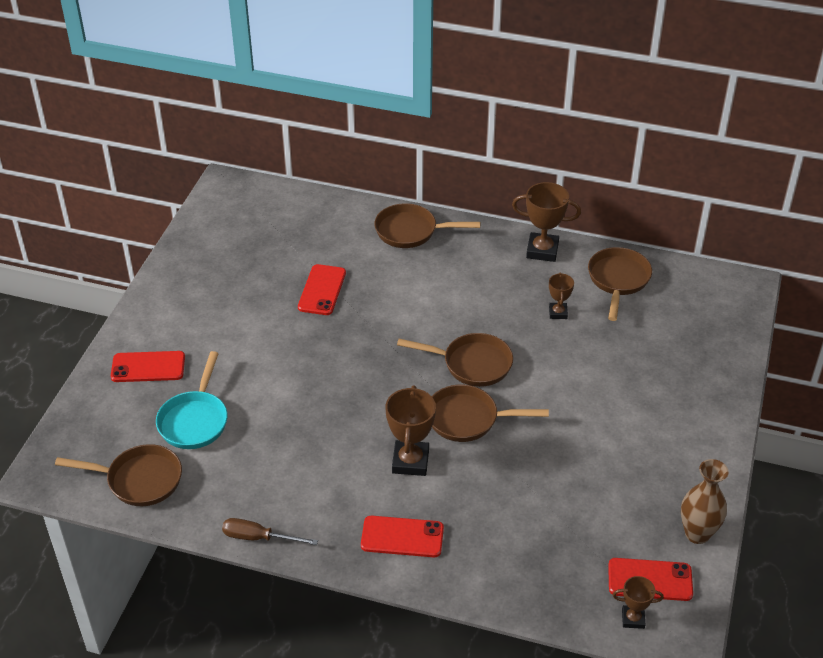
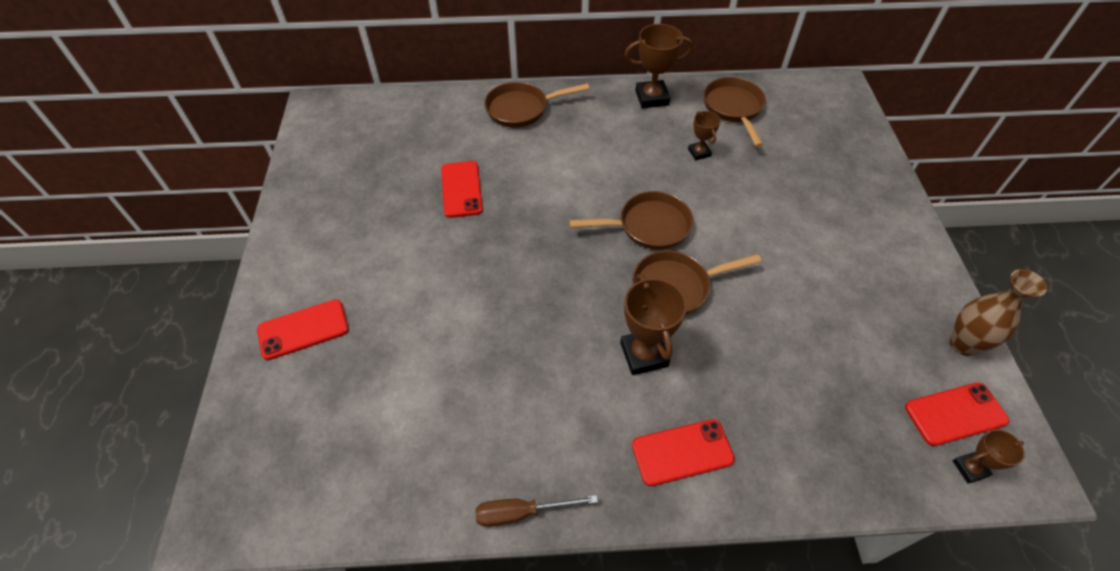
camera: 20 degrees left, 10 degrees up
(139, 480) = (344, 482): brown pan -> none
(195, 420) = (383, 380): turquoise pan -> none

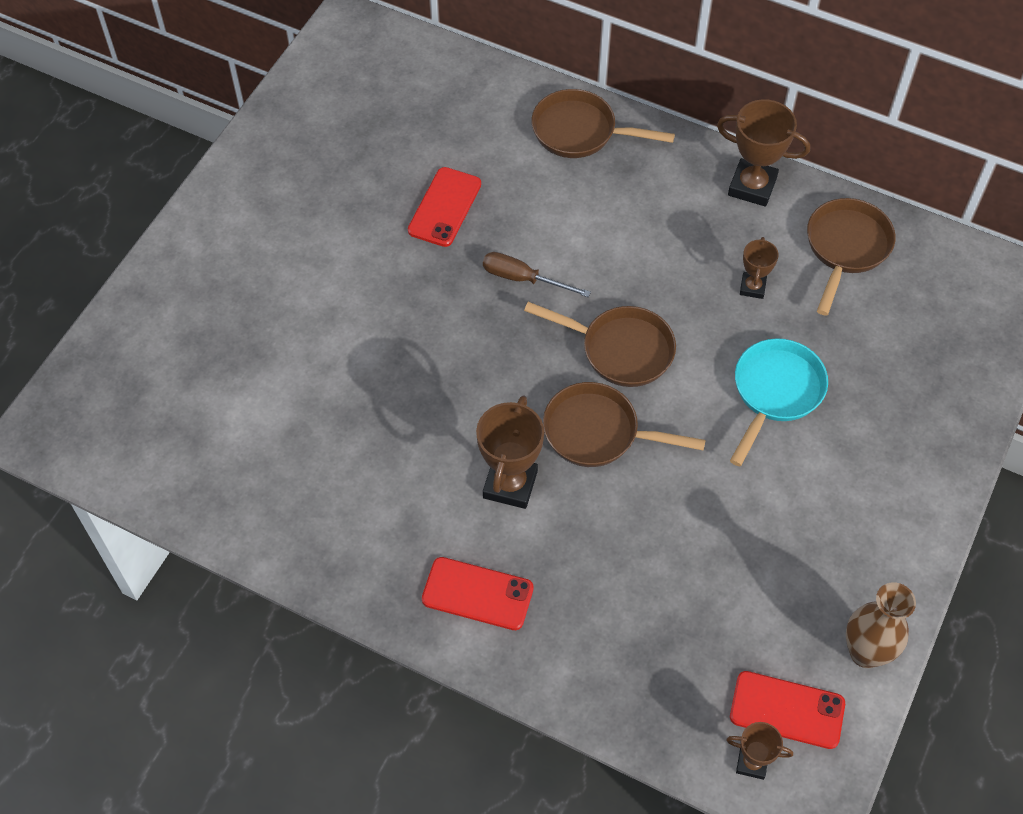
camera: 30 degrees right, 5 degrees up
(303, 329) = (200, 292): red phone -> none
(522, 512) = (295, 565): brown screwdriver -> brown screwdriver (523, 279)
(765, 207) = (775, 392): none -> turquoise pan

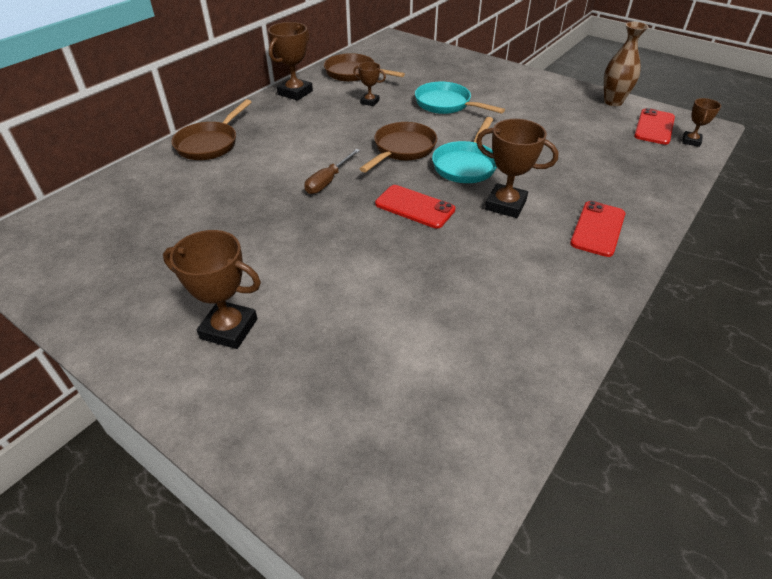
camera: 80 degrees left, 15 degrees down
(260, 252) = (229, 329): none -> brown trophy
(444, 207) = (241, 210): red phone -> red phone (414, 207)
(598, 432) = (466, 165): brown pan -> turquoise pan

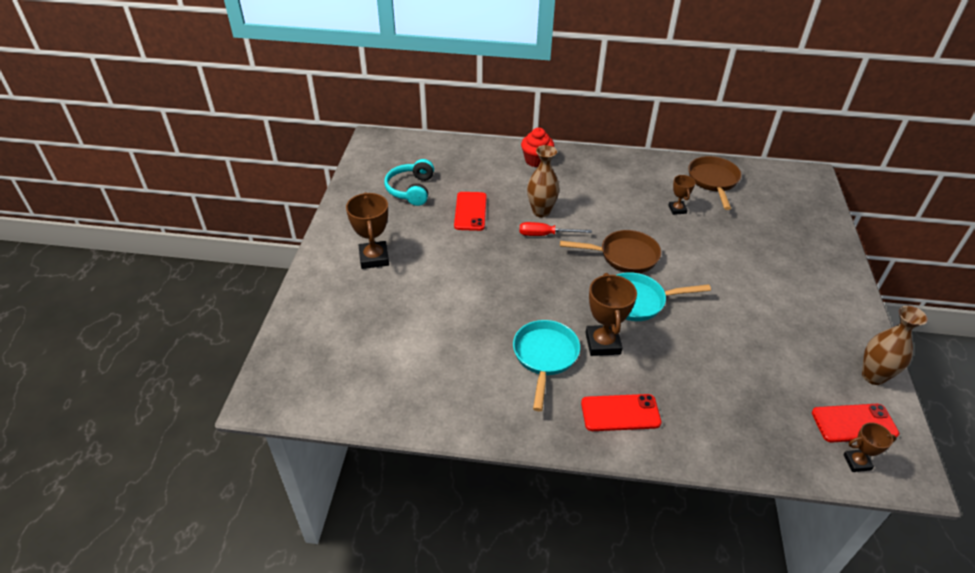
camera: 60 degrees right, 0 degrees up
(139, 248) = (411, 190): none -> turquoise headphones
(210, 144) = (536, 160): brown pan -> red cupcake
(291, 170) = (541, 211): none -> brown vase
(295, 93) = (645, 165): brown trophy -> none
(328, 181) = (545, 235): brown screwdriver -> red screwdriver
(414, 207) = (554, 292): red phone -> red phone (470, 211)
(446, 104) = (724, 256): turquoise pan -> turquoise pan (545, 357)

